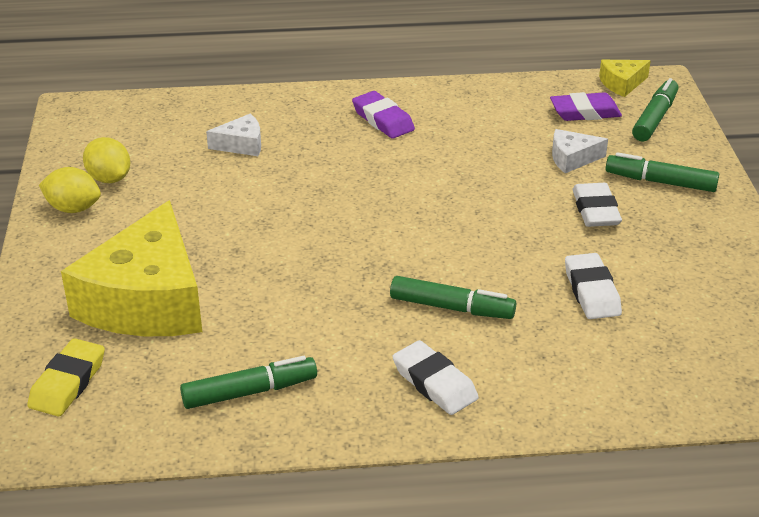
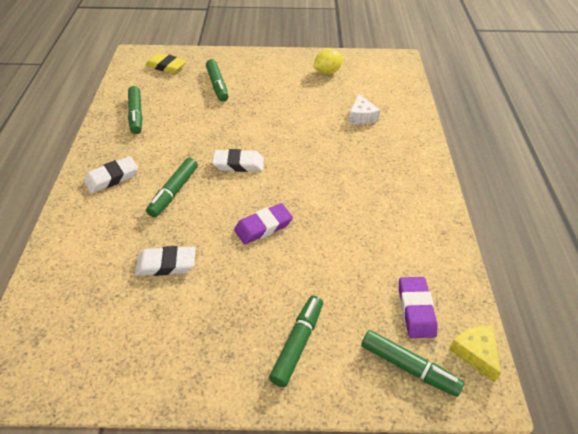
camera: 95 degrees right, 10 degrees up
(73, 208) = (300, 63): yellow lemon -> none
(147, 300) = (217, 85): yellow cheese -> green marker
(383, 120) = (395, 180): purple eraser -> purple eraser (263, 227)
(572, 158) = (338, 285): white cheese -> none
(595, 210) = (263, 286): white eraser -> white eraser (238, 164)

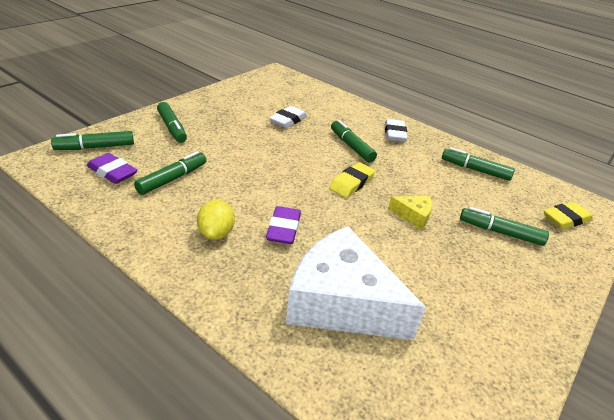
camera: 125 degrees right, 10 degrees down
(238, 164) = (351, 183): white eraser -> yellow eraser
(263, 227) = (269, 160): purple eraser -> purple eraser (283, 229)
(327, 72) = (475, 343): yellow lemon -> yellow lemon (216, 233)
(361, 116) = (341, 302): white cheese -> white cheese, size x2.37
(368, 262) = (172, 179): none -> green marker
(475, 353) = (52, 171): yellow cheese -> yellow cheese (413, 216)

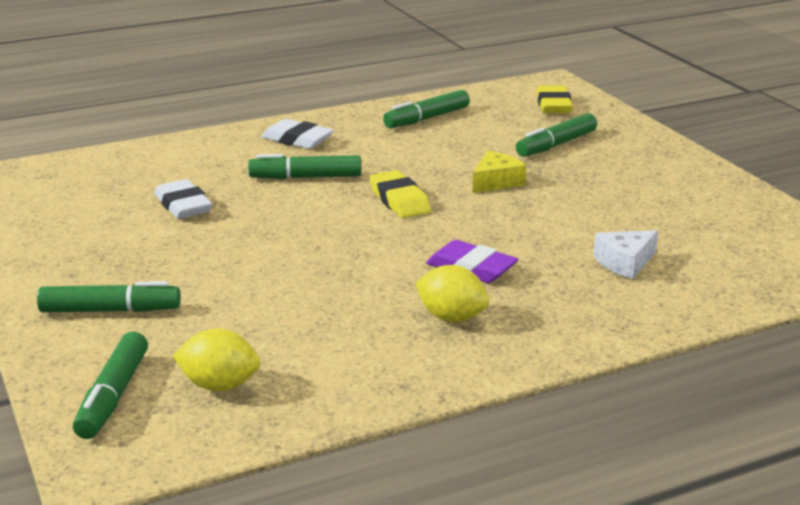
camera: 60 degrees left, 10 degrees down
(112, 172) = (219, 385): purple eraser -> yellow lemon
(172, 179) = (284, 332): green marker -> none
(341, 302) = (625, 262): white cheese -> white cheese, size x0.42

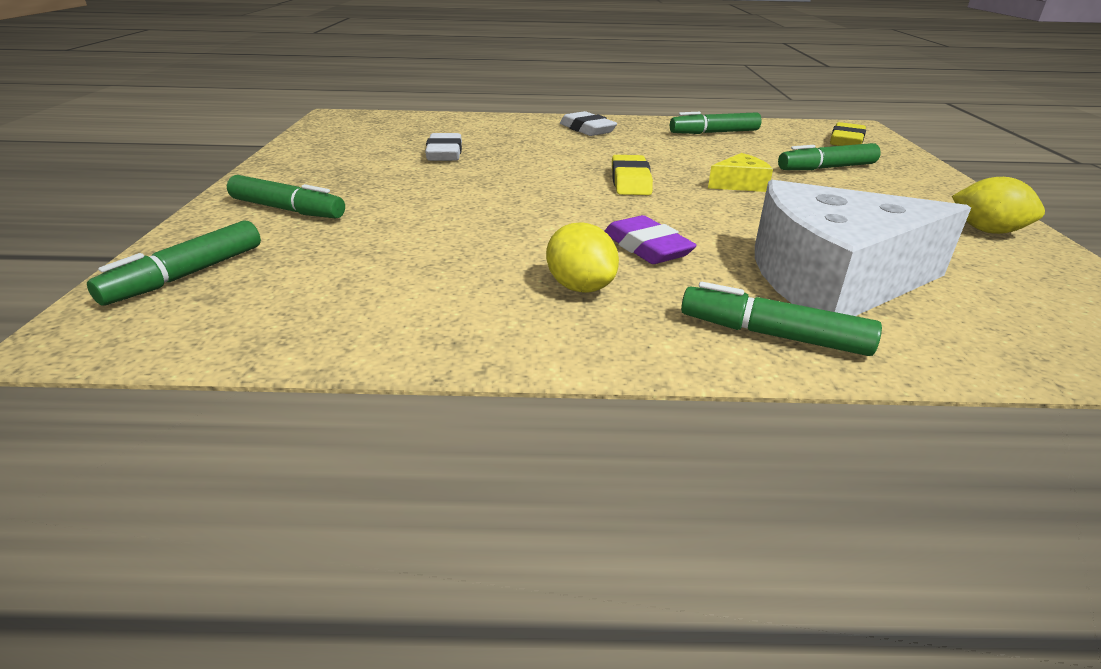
camera: 25 degrees right, 5 degrees up
(219, 385) = (282, 291): yellow lemon -> yellow lemon (987, 231)
(305, 177) = (565, 152): green marker -> green marker (772, 335)
(625, 262) = (832, 280): white cheese -> white cheese, size x2.37

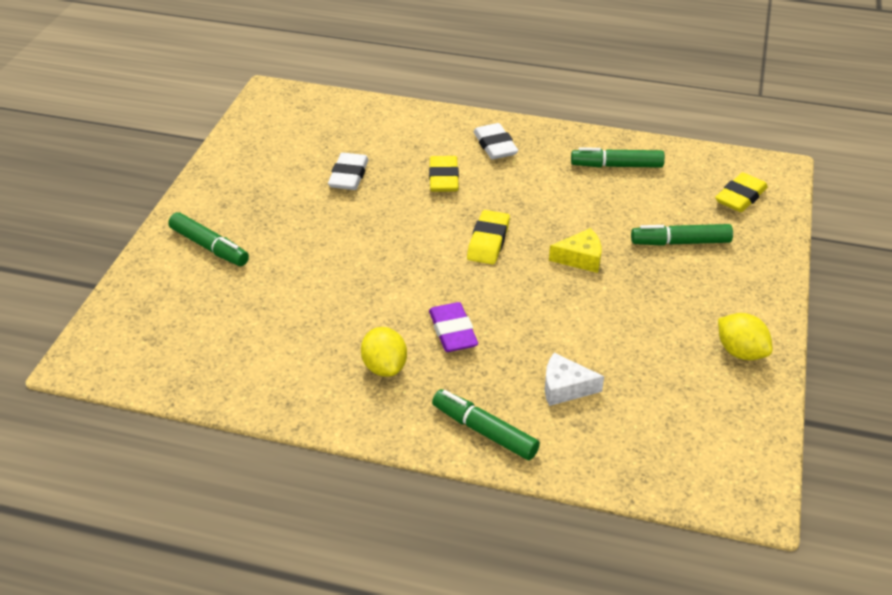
camera: 15 degrees right, 10 degrees up
(186, 275) = (138, 315): green marker -> none
(549, 149) = (443, 178): none -> yellow eraser
(832, 280) = (565, 388): white cheese -> white cheese, size x0.42

